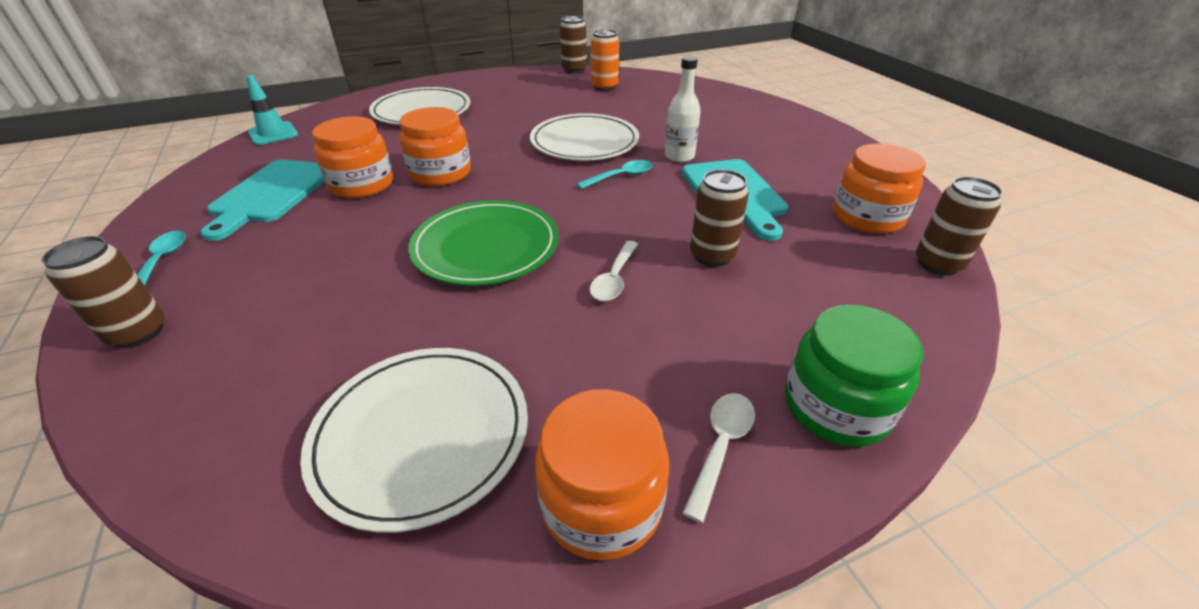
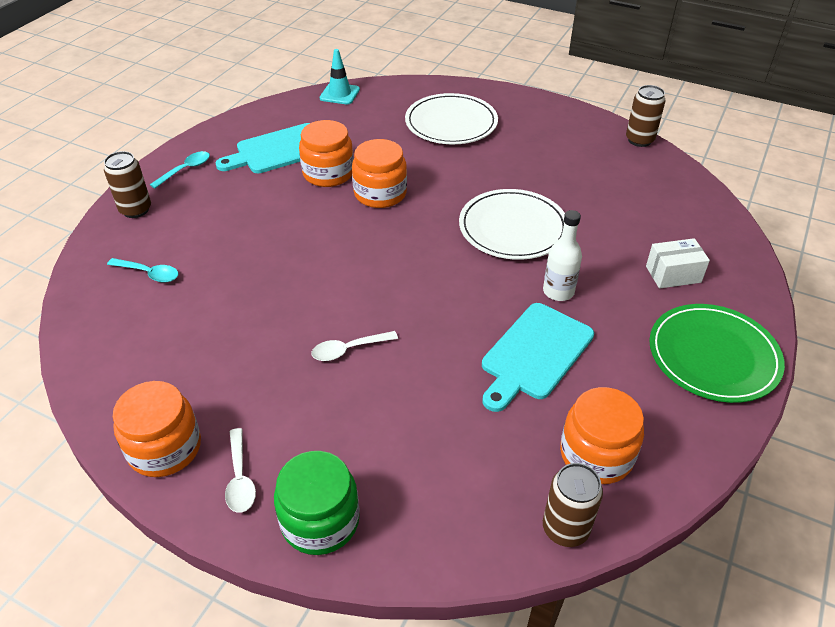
camera: 50 degrees right, 5 degrees up
(421, 435) = (154, 354): white plate -> none
(486, 246) = (322, 272): green plate -> green plate (713, 356)
(604, 87) = (631, 177): orange can -> none
(621, 177) = (483, 278): turquoise spoon -> turquoise spoon (149, 273)
(712, 256) = (427, 384): brown can -> none
(717, 116) = (673, 274): none -> white box
(720, 447) = (240, 478): white spoon -> white spoon turned 90 degrees clockwise

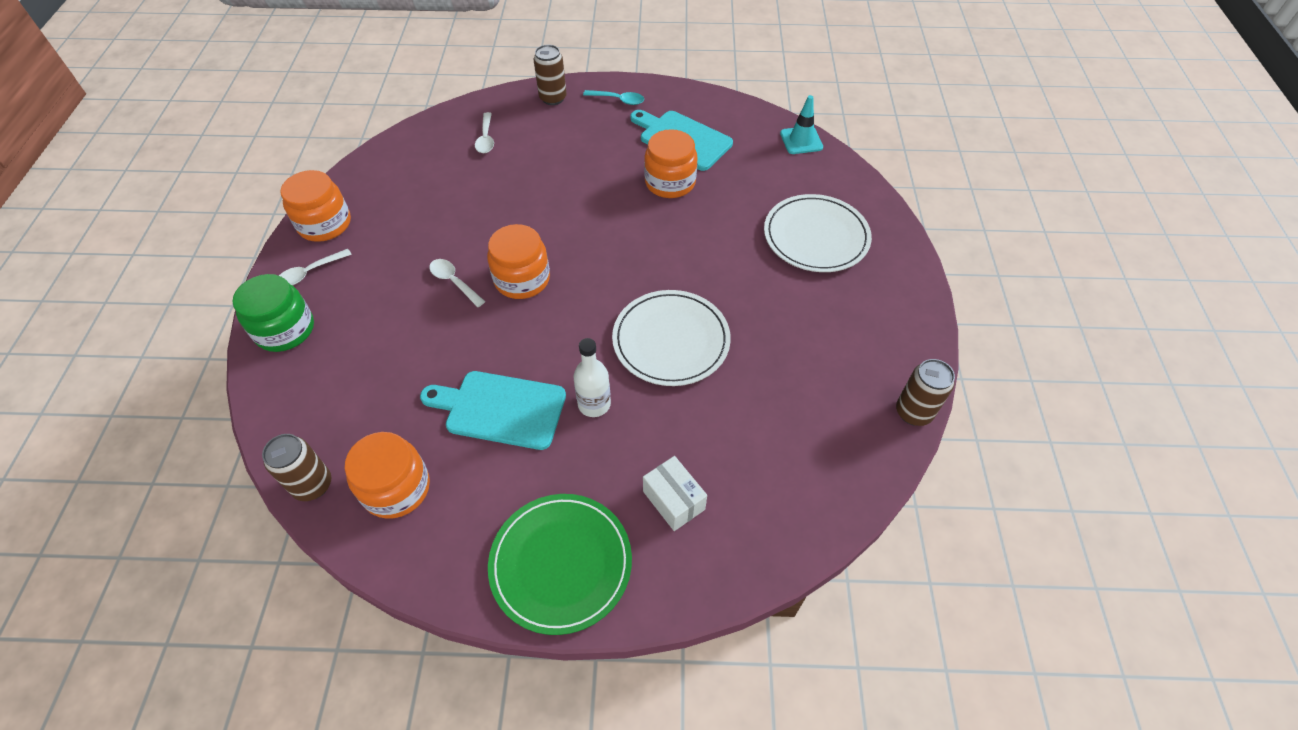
camera: 65 degrees right, 10 degrees up
(149, 273) = (486, 138): turquoise spoon -> white spoon
(380, 193) = (663, 227): orange jar -> orange jar (522, 279)

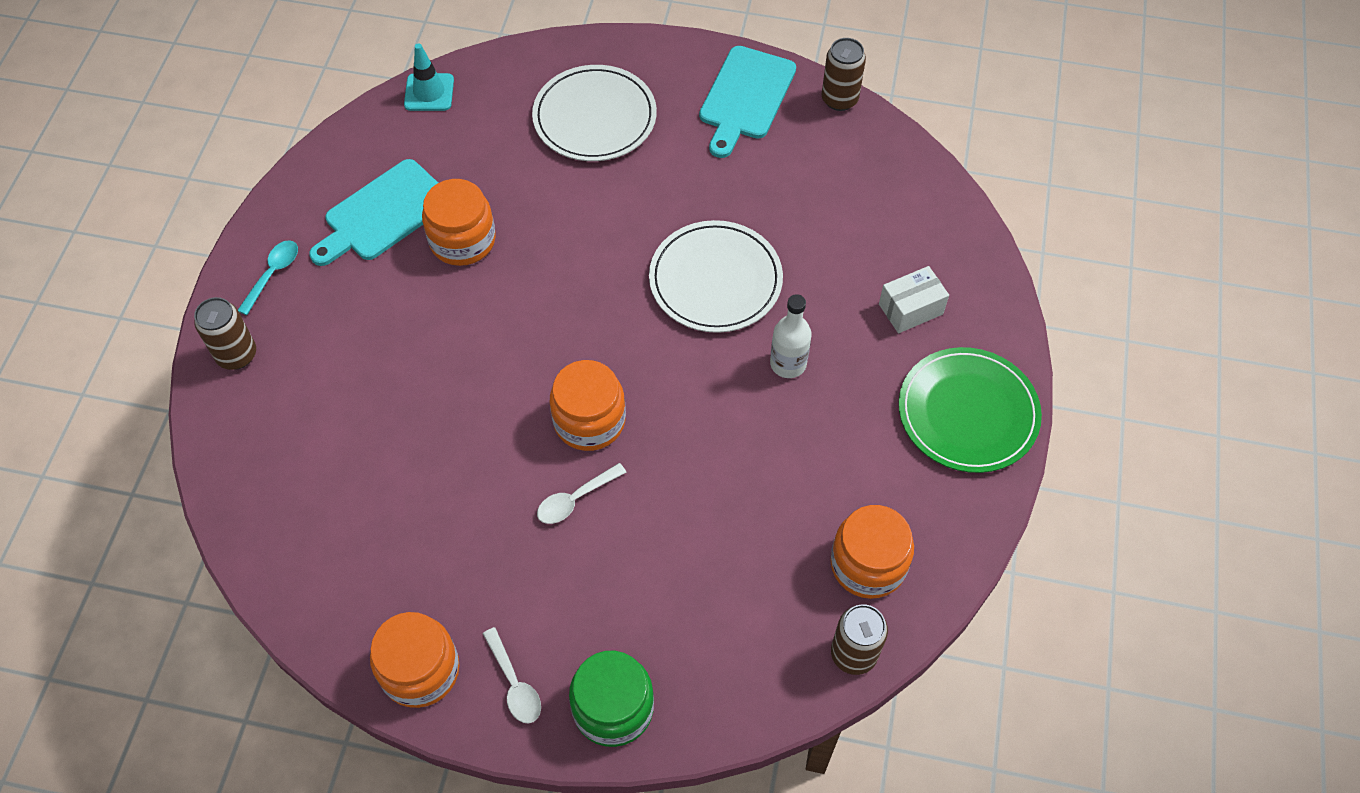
camera: 80 degrees left, 5 degrees up
(486, 138) = (299, 449): white spoon -> none
(500, 409) = (780, 456): turquoise cutting board -> turquoise cutting board (745, 97)

